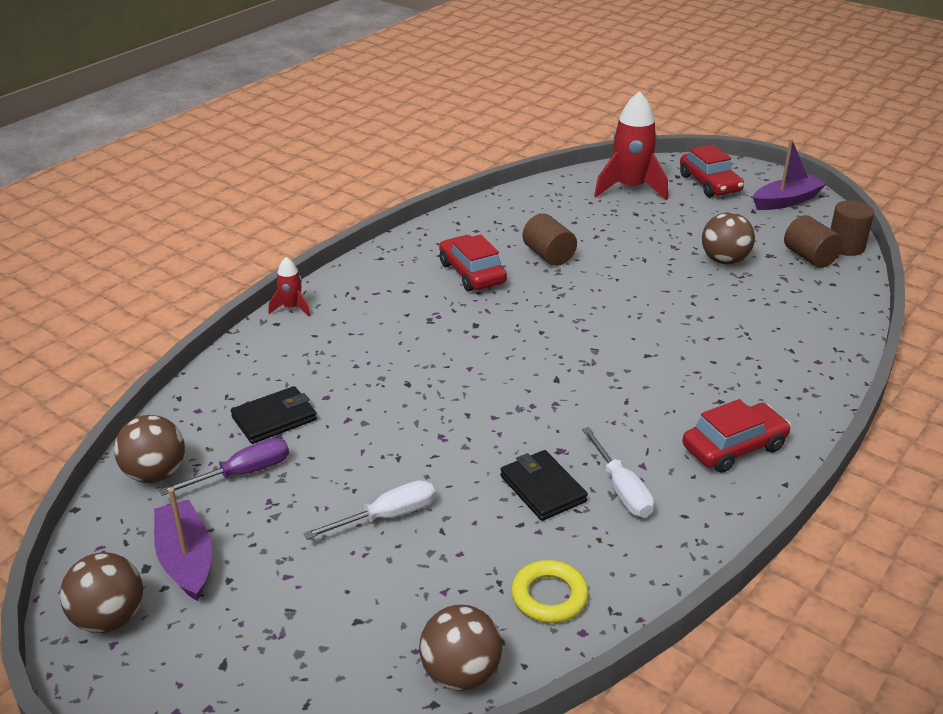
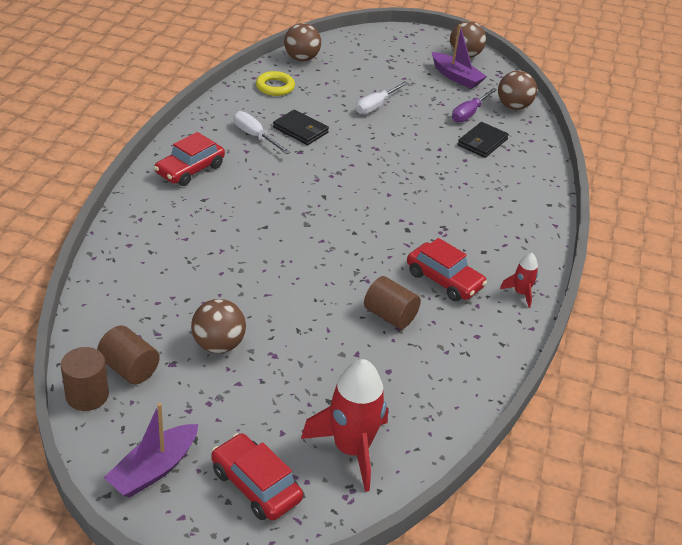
camera: 155 degrees right, 5 degrees up
(291, 308) = (552, 218): red rocket -> red rocket (520, 293)

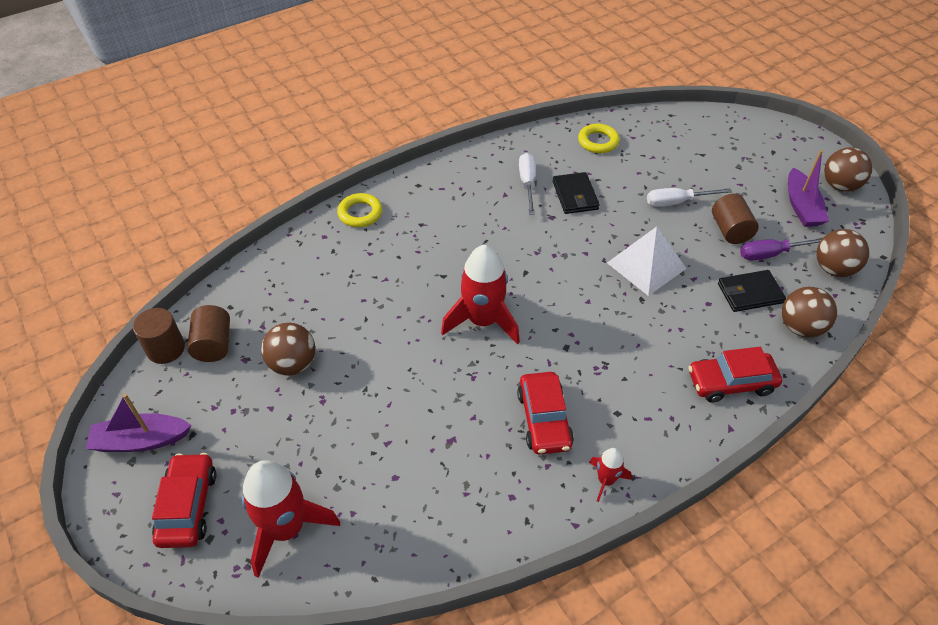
camera: 45 degrees right, 10 degrees up
(140, 214) = (360, 213): none -> yellow ring
(190, 170) = (440, 191): red car -> red car (731, 382)
(301, 58) = (654, 122): brown ball -> brown ball (800, 327)
(331, 242) = (482, 321): none -> red rocket
(390, 316) = (454, 424): brown cylinder -> brown cylinder (730, 230)
(401, 154) = (646, 265): none -> white pyramid

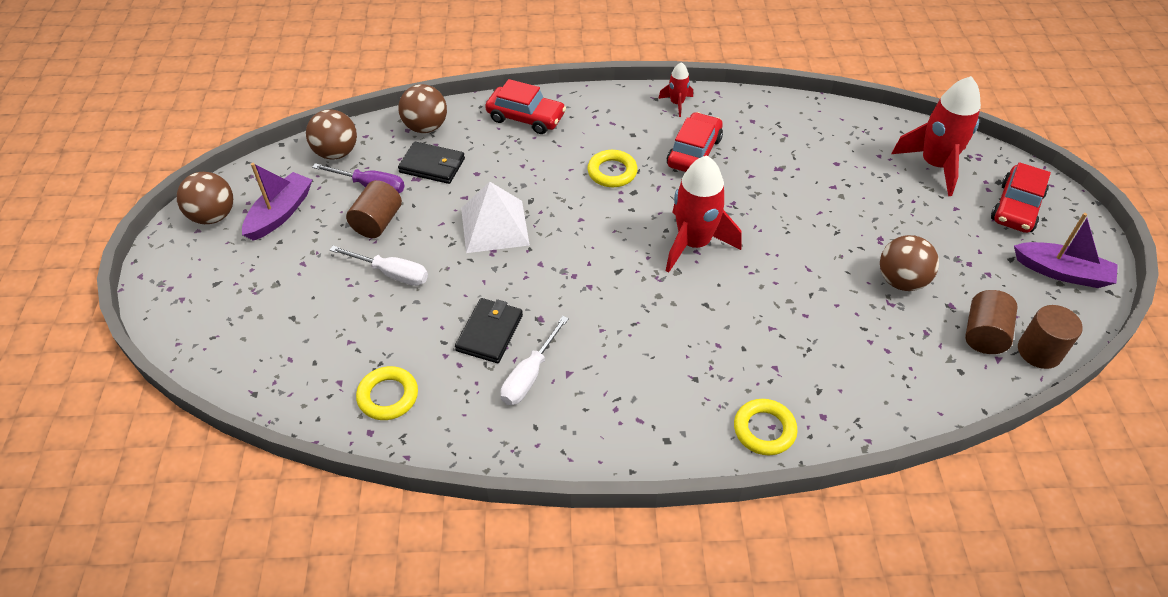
camera: 150 degrees left, 0 degrees up
(600, 358) = (612, 172): none -> yellow ring

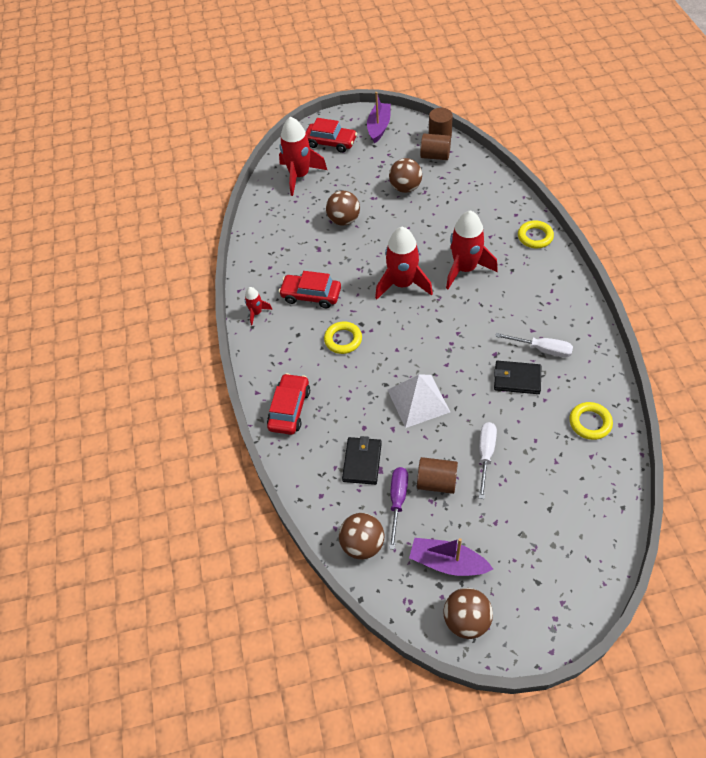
camera: 95 degrees left, 5 degrees up
(426, 127) = (315, 481): brown ball -> brown ball (344, 220)
(709, 319) = (465, 269): none -> red rocket

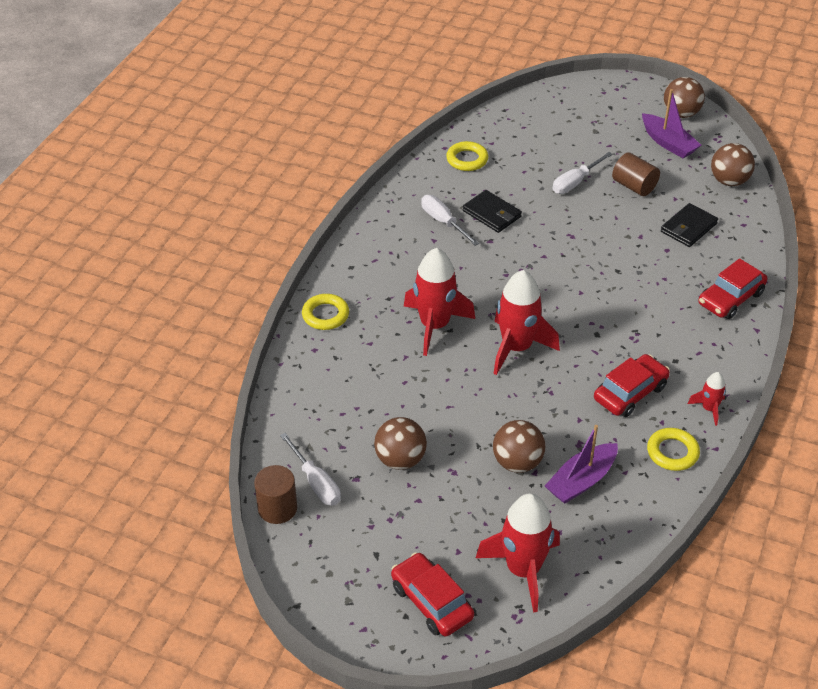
camera: 150 degrees left, 10 degrees down
(311, 295) = (630, 393): red car -> red car turned 90 degrees counterclockwise
(343, 340) = (629, 329): yellow ring -> yellow ring (672, 452)
(379, 127) = (339, 583): purple boat -> purple boat (581, 481)
(397, 501) = (678, 191): purple screwdriver -> none
(418, 400) = (598, 243): white pyramid -> none
(435, 156) = (316, 482): brown cylinder -> white screwdriver

